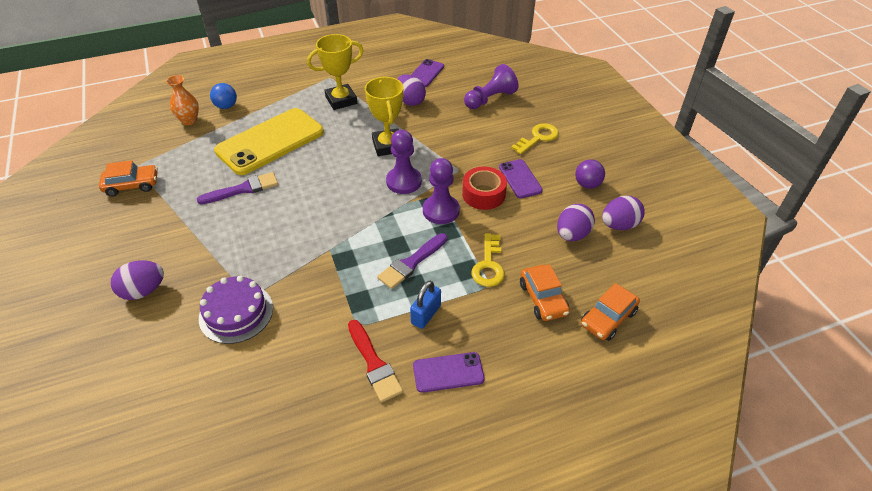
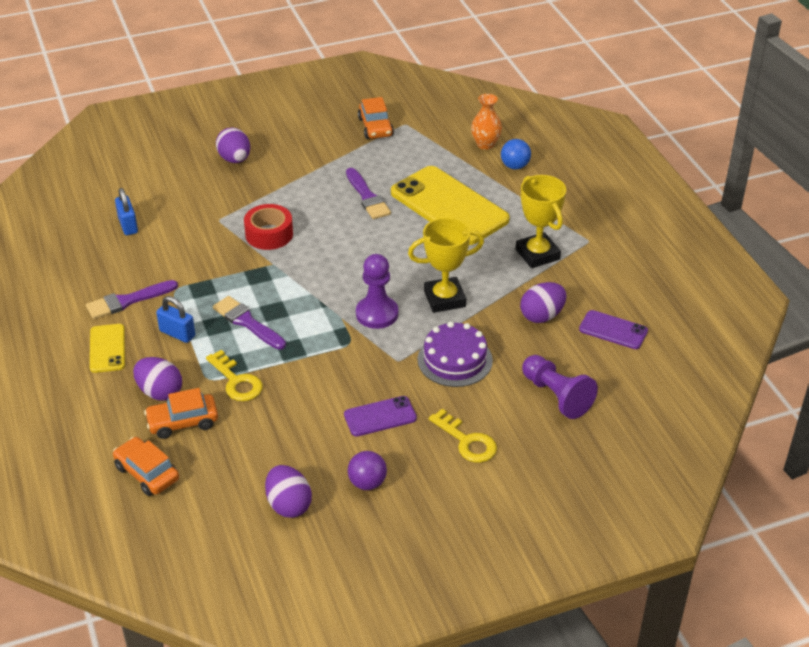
camera: 90 degrees right, 5 degrees down
(236, 313) = (201, 214): purple cake -> purple cake (455, 360)
(239, 381) = (128, 225): none -> blue padlock
(374, 364) = (127, 301): red brush -> purple brush
(441, 210) = (325, 344): purple pawn -> none
(448, 372) = (107, 348): purple phone -> yellow phone
(483, 194) = (352, 381): red tape -> red tape (269, 234)
(488, 265) = (236, 381): yellow key -> yellow key turned 135 degrees counterclockwise
(572, 235) = (276, 457): purple egg -> purple egg (160, 392)

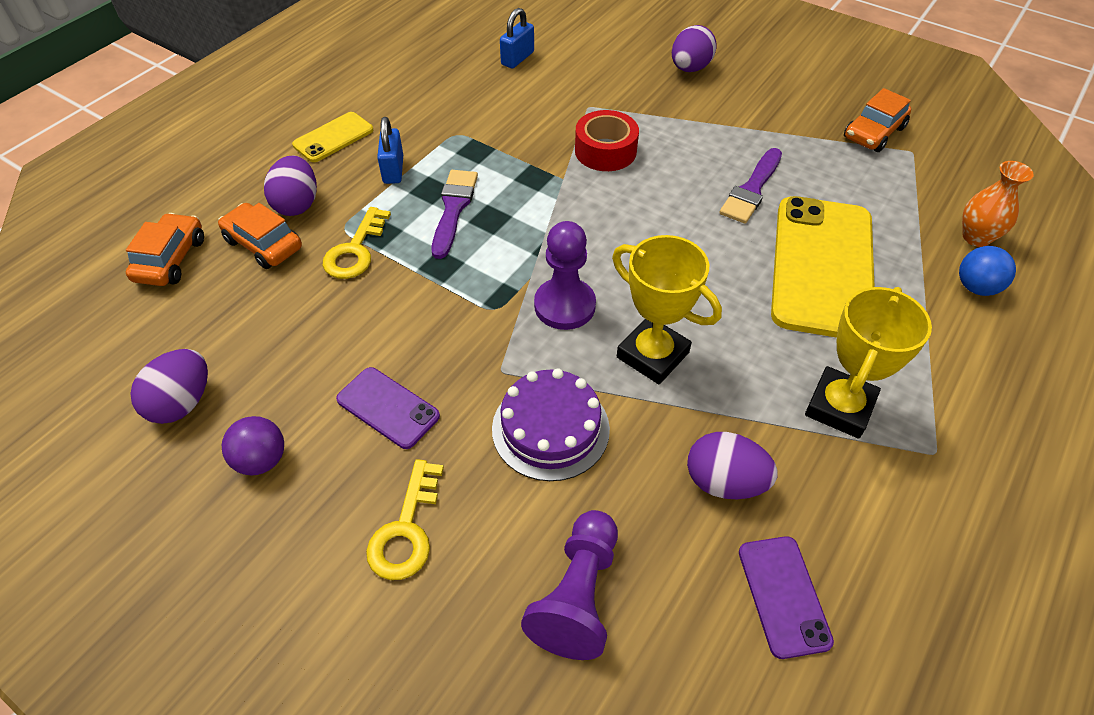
camera: 55 degrees right, 10 degrees up
(127, 301) = (411, 114): purple brush -> none

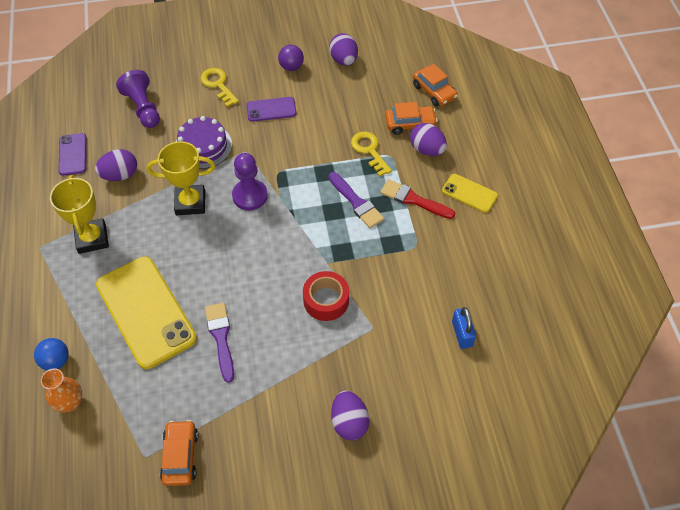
camera: 135 degrees right, 5 degrees up
(333, 137) = (469, 193): yellow phone -> yellow phone turned 60 degrees counterclockwise
(393, 170) = (413, 200): blue padlock -> red brush
(783, 596) = (73, 154): purple phone -> purple phone turned 45 degrees clockwise

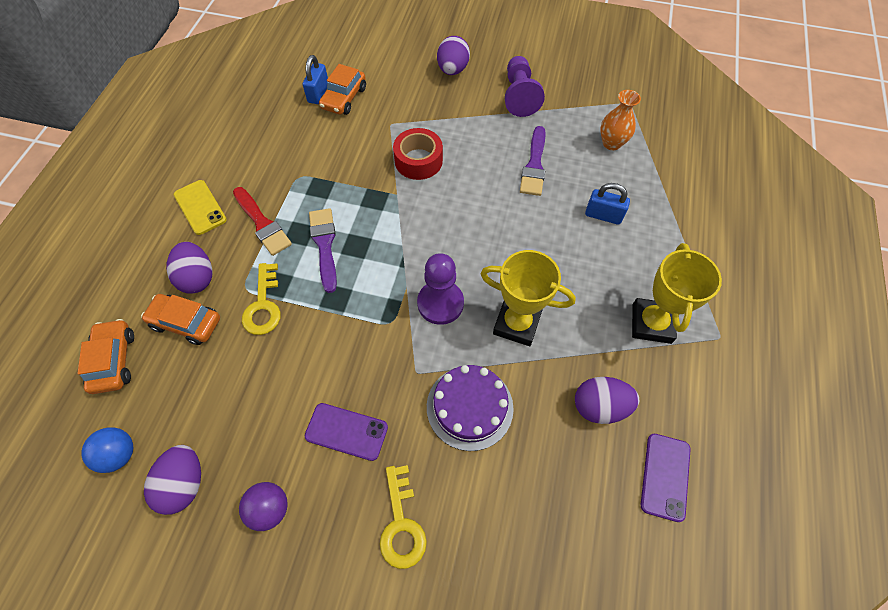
camera: 155 degrees left, 5 degrees up
(56, 361) = (704, 202): blue ball -> blue ball (119, 454)
(70, 403) = (692, 162): orange vase -> orange vase (611, 143)
(143, 108) = (537, 528): purple pawn -> purple pawn (519, 96)
(146, 311) = (603, 215): yellow phone -> blue padlock
(180, 456) = (599, 93): orange car -> orange car (344, 98)

